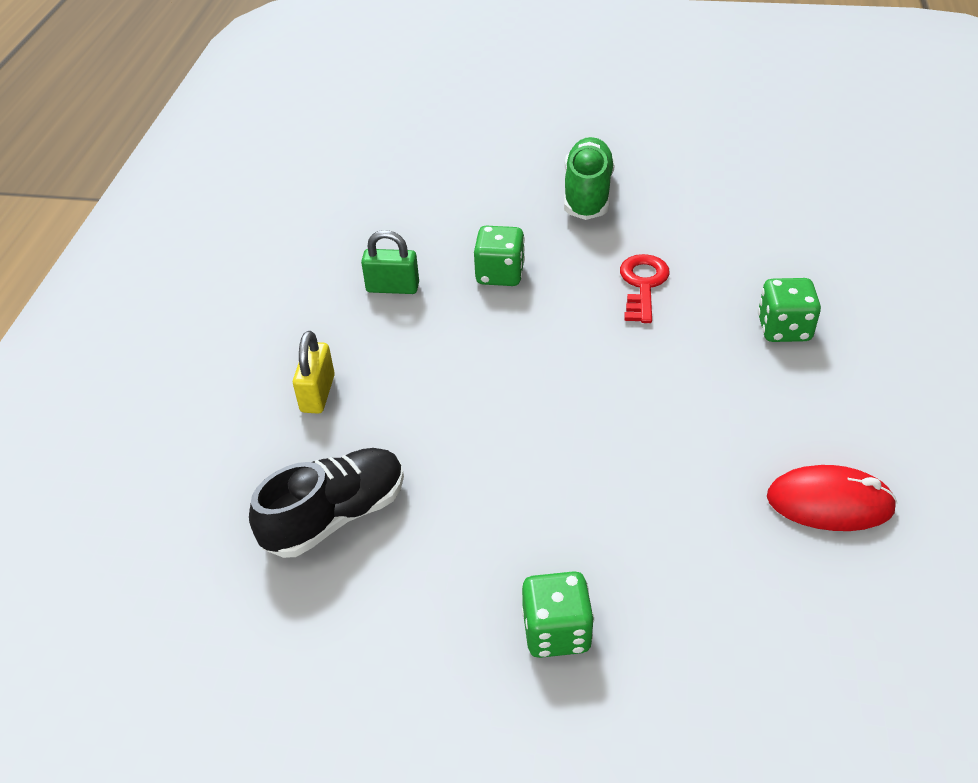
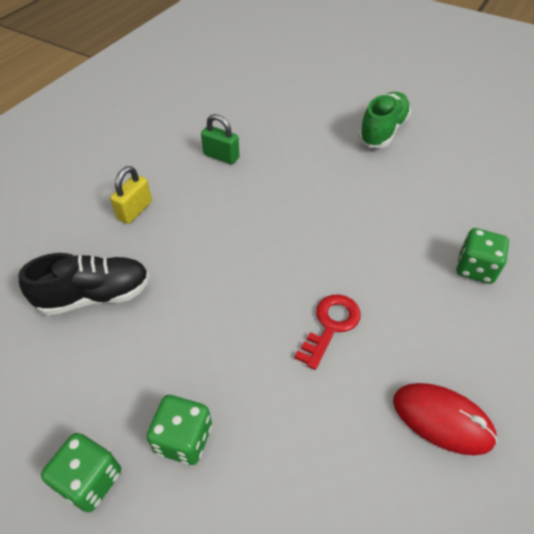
camera: 20 degrees right, 5 degrees up
(500, 274) = (294, 168): green dice -> green dice (90, 480)
(643, 285) = (387, 204): red key -> red key (330, 325)

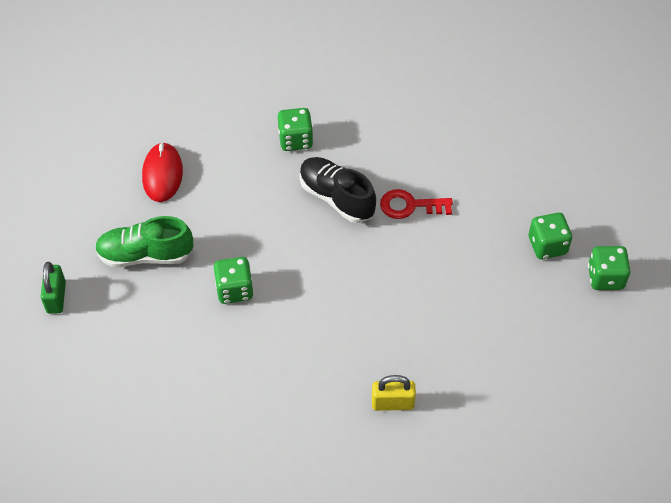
camera: 120 degrees left, 5 degrees up
(95, 296) = (495, 368): black shoe -> black shoe (336, 198)
(221, 156) = (272, 376): green padlock -> green padlock (56, 297)
(315, 164) = (234, 290): none -> green dice
(442, 419) = (436, 127): red mouse -> red mouse (162, 174)

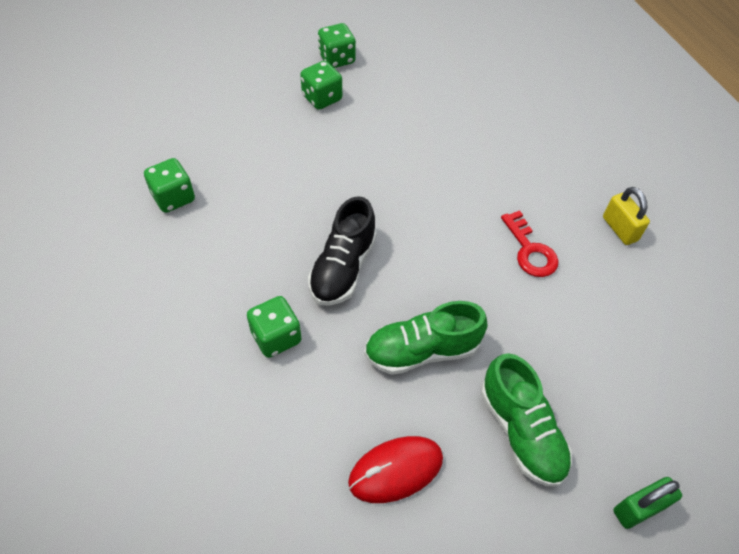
camera: 115 degrees left, 0 degrees up
(234, 290) = (509, 318): green dice -> green dice (173, 198)
(238, 221) = (422, 351): none -> green shoe
(392, 403) = (541, 157): yellow padlock -> yellow padlock (619, 229)
(410, 206) = (323, 203): red key -> red key (530, 250)

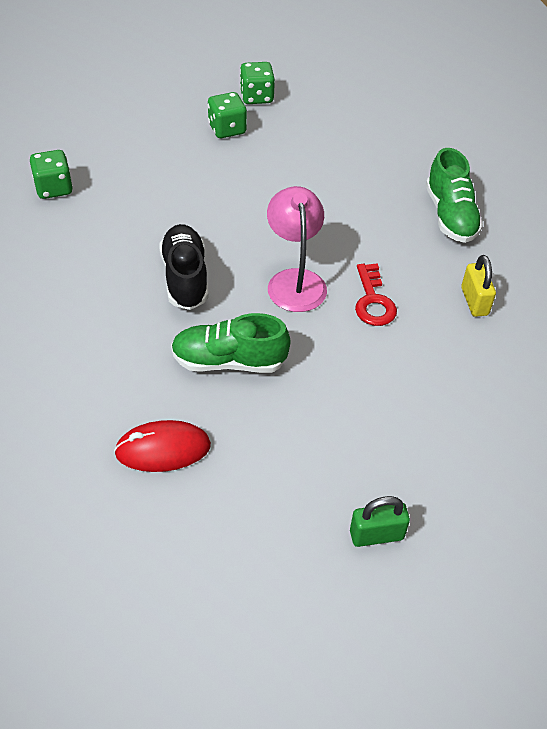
camera: 15 degrees right, 5 degrees down
(276, 337) = (100, 320): green dice -> none
(343, 268) = (185, 278): black shoe -> black shoe turned 135 degrees clockwise
(449, 246) = (295, 280): none -> pink lamp
(521, 431) = (293, 447): green shoe -> green shoe (450, 215)

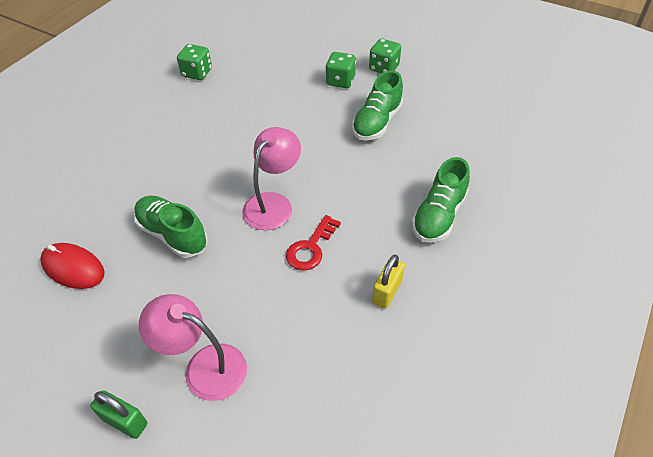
camera: 40 degrees right, 0 degrees up
(185, 278) = (208, 165): black shoe -> none
(308, 155) = (377, 122): none -> green shoe
(393, 450) = (204, 366): none -> pink lamp

